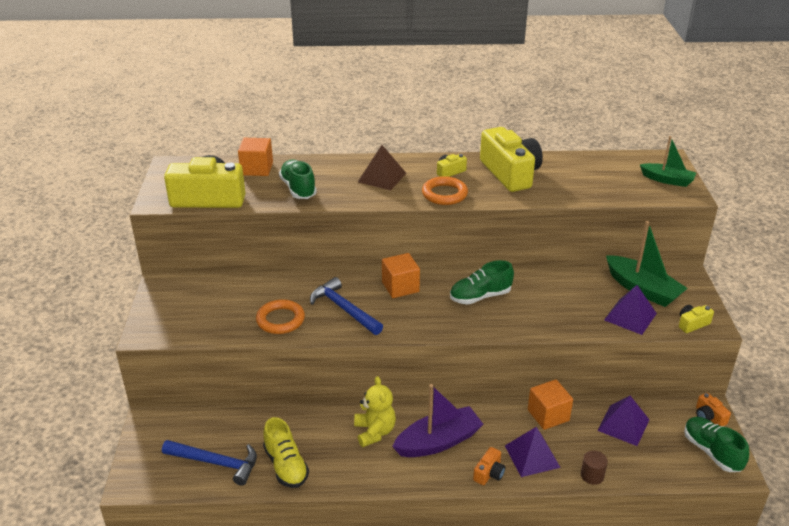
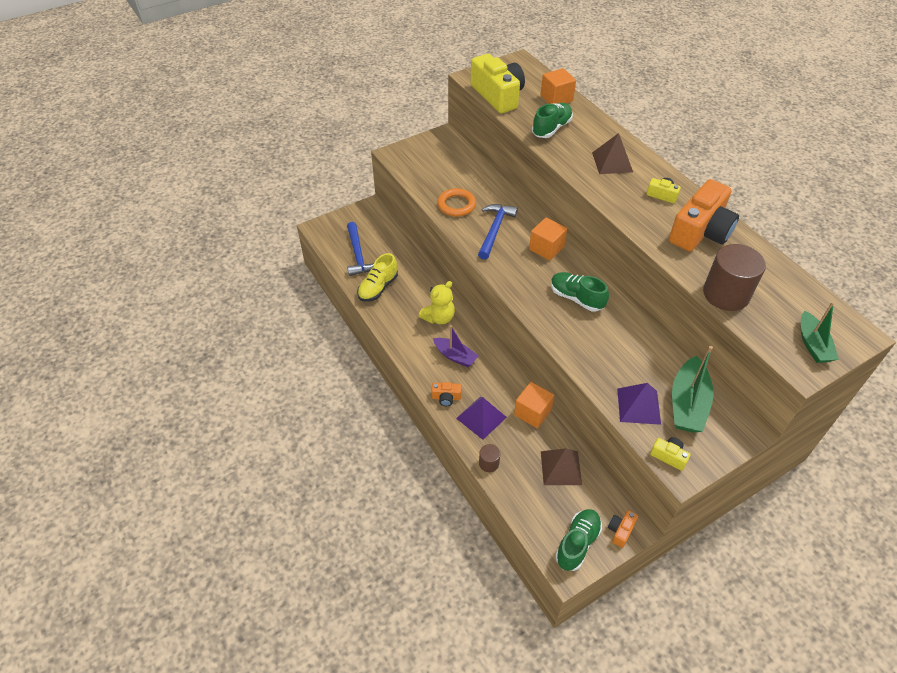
camera: 60 degrees right, 15 degrees up
(438, 442) = (455, 356): purple boat -> purple boat, size x0.65
(444, 194) = (624, 205): orange ring -> none
(510, 173) = (700, 231): yellow camera -> orange camera
(590, 192) = (726, 294): none -> brown cylinder
(623, 425) = (560, 467): purple pyramid -> brown pyramid

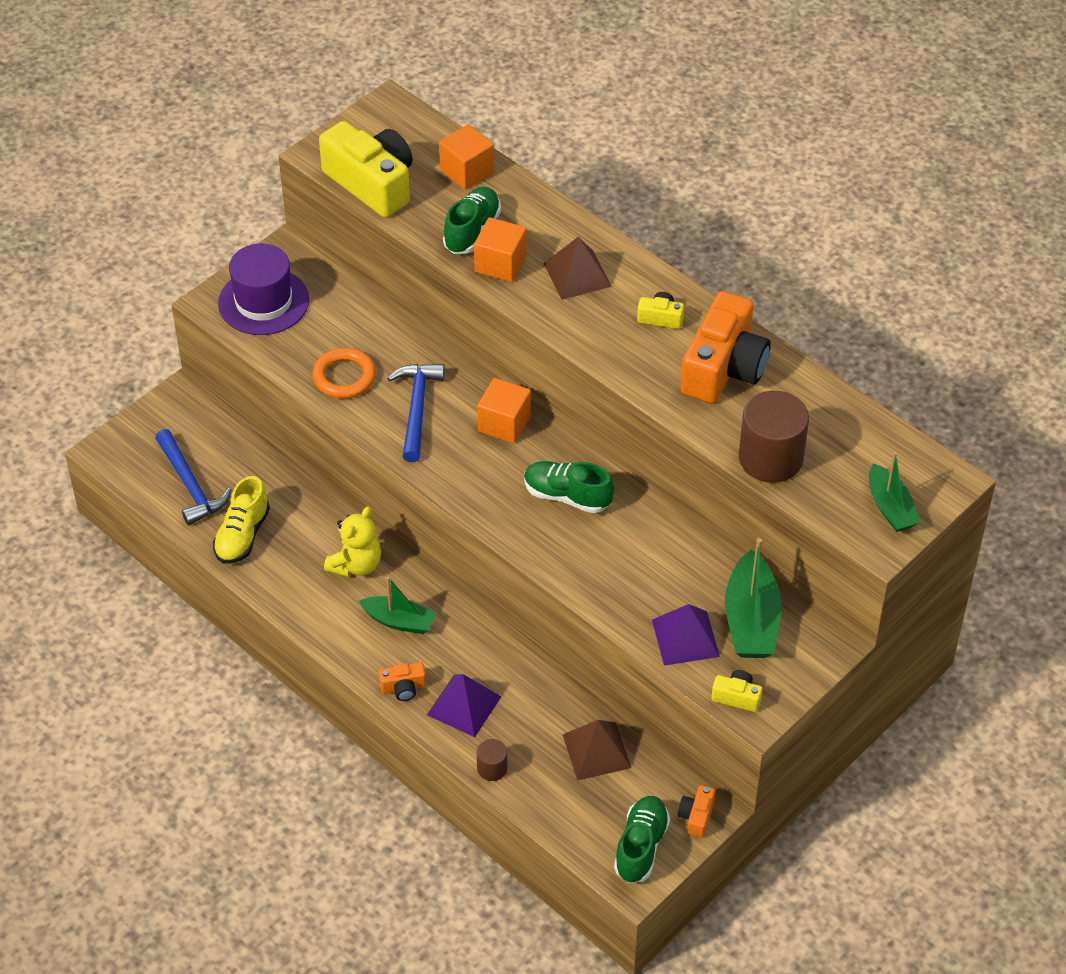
camera: 15 degrees left, 0 degrees up
(422, 158) = (263, 302): none -> purple hat
(455, 356) = (399, 621): purple boat -> green boat
(532, 412) = (538, 681): orange cube -> orange cube (500, 264)

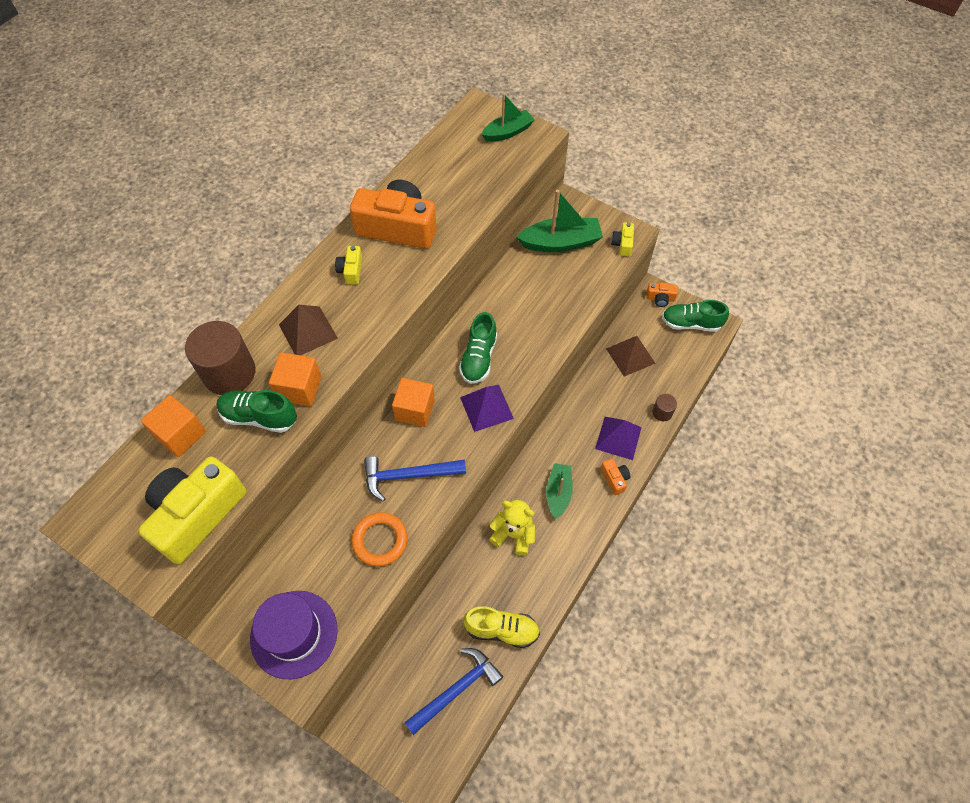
camera: 100 degrees left, 10 degrees up
(685, 638) = (584, 275): purple pyramid -> purple pyramid (486, 407)
(770, 458) = (479, 194): brown cylinder -> brown cylinder (229, 373)

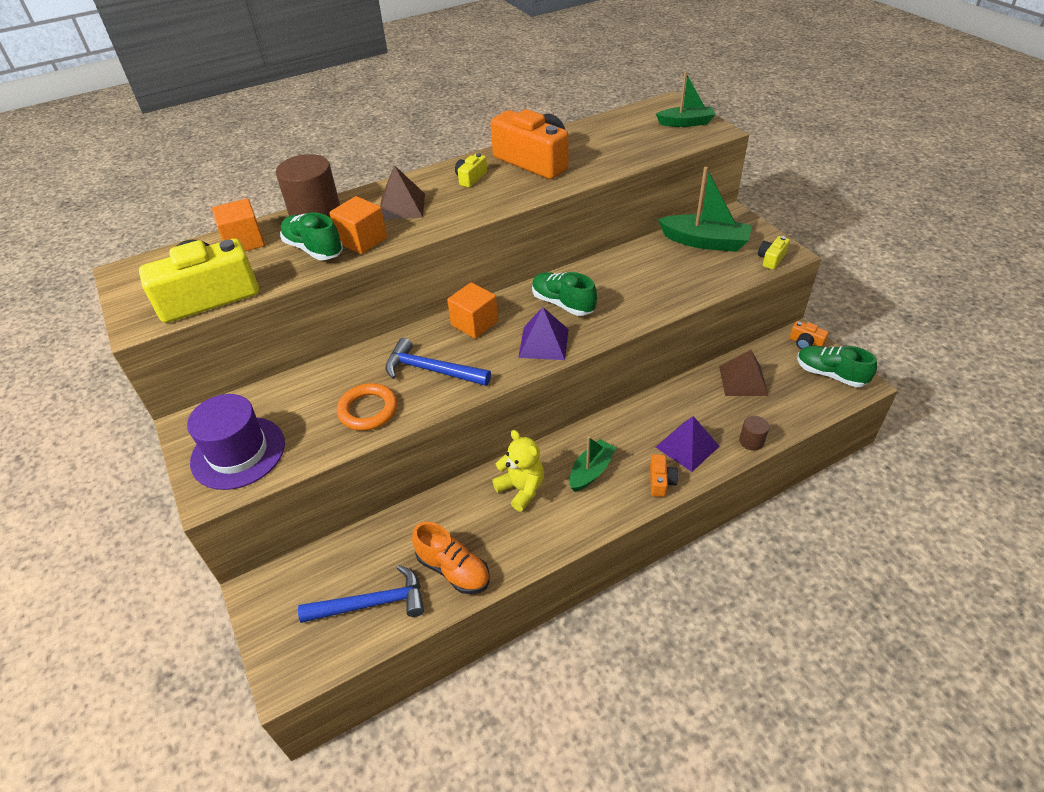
camera: 30 degrees right, 15 degrees down
(479, 358) = (563, 304): green shoe -> green shoe turned 90 degrees clockwise
(502, 630) = (453, 569): yellow shoe -> orange shoe

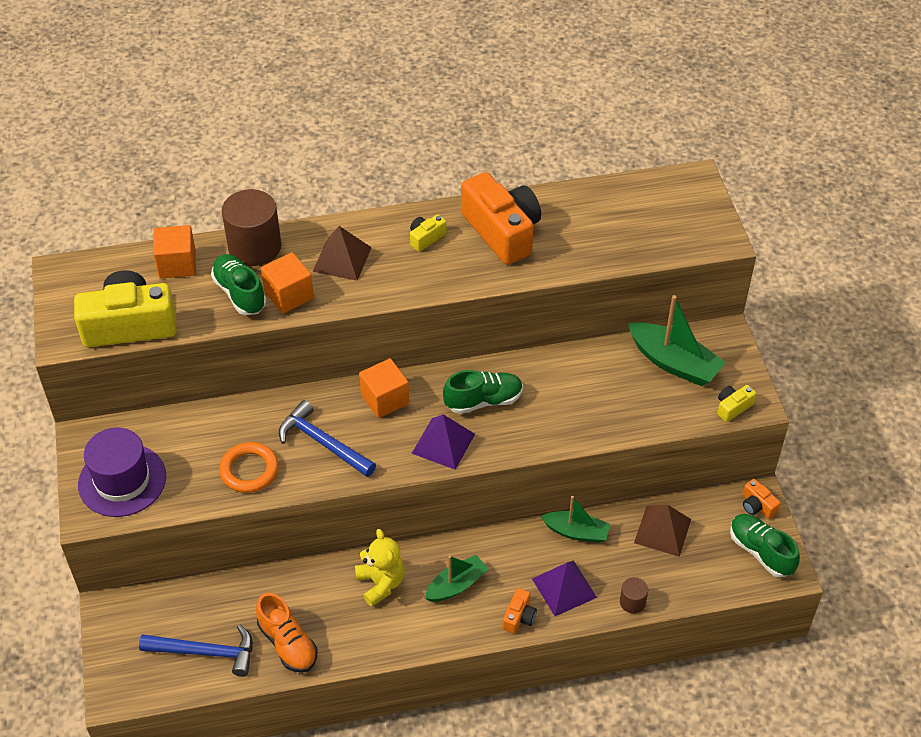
camera: 15 degrees right, 5 degrees up
(563, 304) = (483, 401): green shoe -> green shoe turned 105 degrees clockwise
(686, 123) = (695, 218): green boat -> green boat (576, 532)

